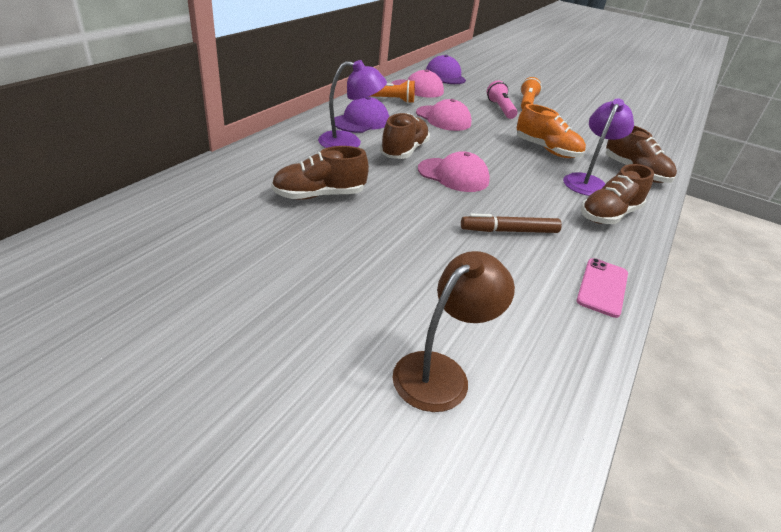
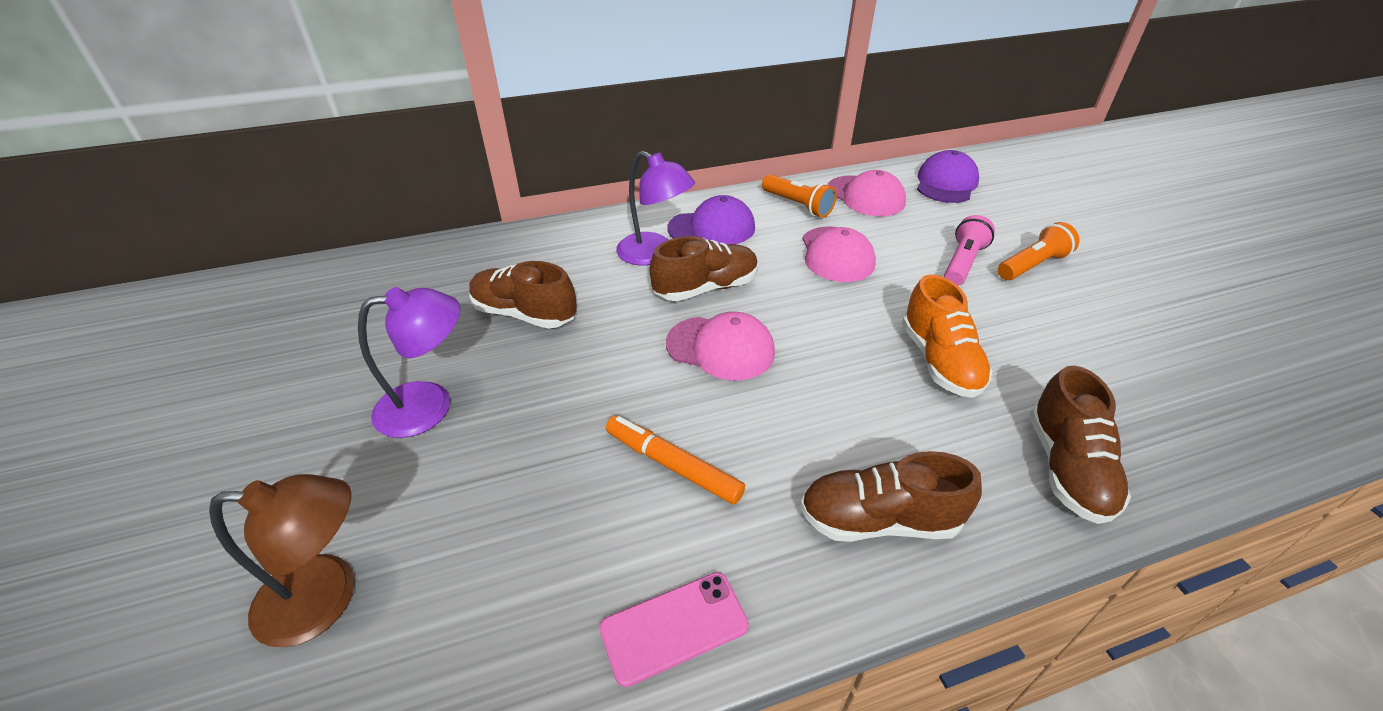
camera: 45 degrees right, 5 degrees up
(453, 175) = (720, 348): pink cap -> pink cap turned 45 degrees counterclockwise
(509, 231) = (672, 465): brown marker -> orange marker
(587, 181) = (931, 444): purple lamp -> purple lamp (430, 405)

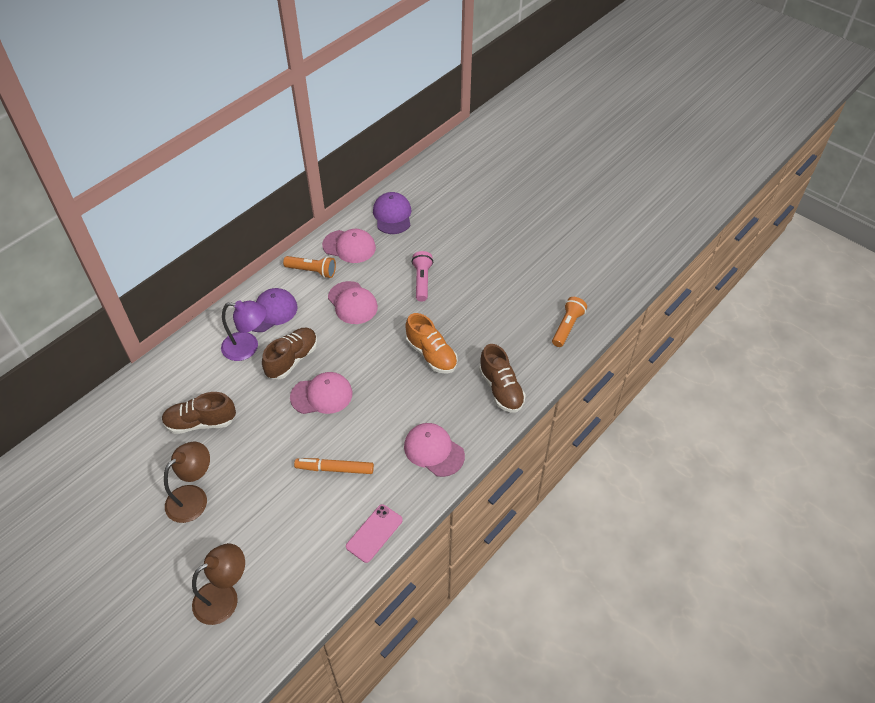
camera: 30 degrees left, 10 degrees up
(430, 405) = (193, 497): purple lamp -> brown lamp
(879, 520) = (434, 451): brown shoe -> pink cap
(1032, 265) = (458, 267): orange flashlight -> orange flashlight (567, 326)

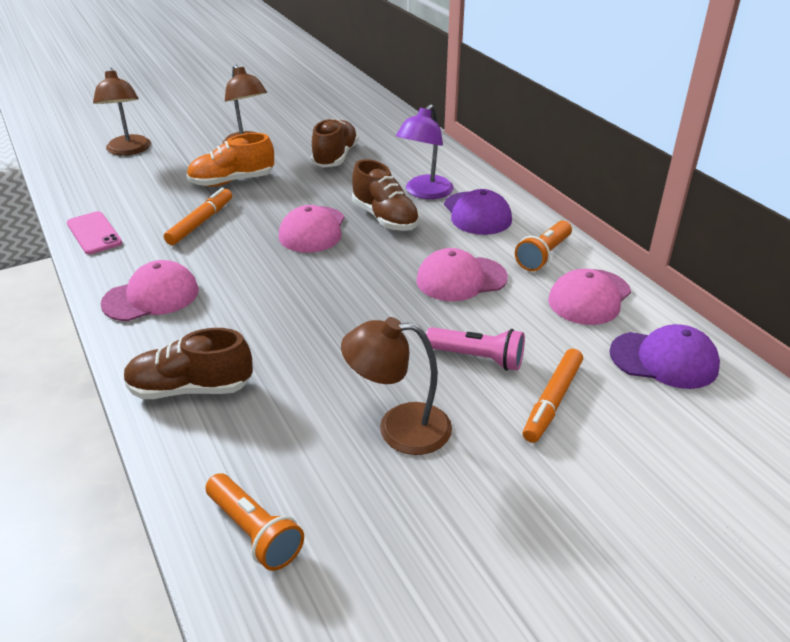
camera: 110 degrees right, 15 degrees down
(431, 354) = (313, 332): orange shoe -> orange shoe (232, 181)
(441, 249) = (552, 401): none -> orange marker
(485, 298) = (399, 428): none -> brown lamp

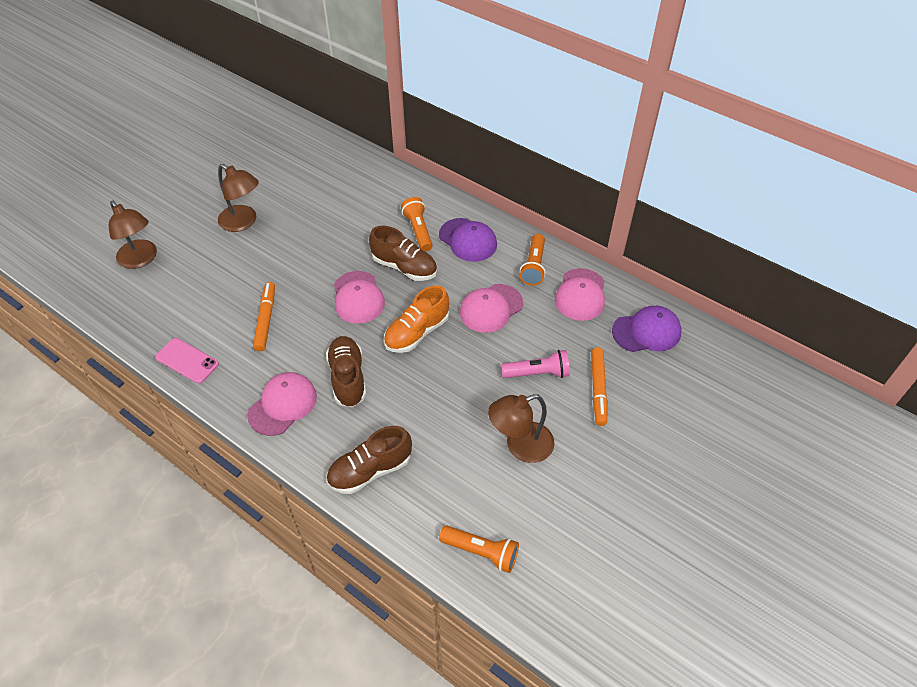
camera: 25 degrees left, 15 degrees up
(232, 181) = (259, 267): orange shoe -> orange shoe (417, 332)
(335, 157) = (325, 212): brown shoe -> brown shoe (348, 378)
(424, 193) = (418, 230): purple lamp -> orange flashlight

